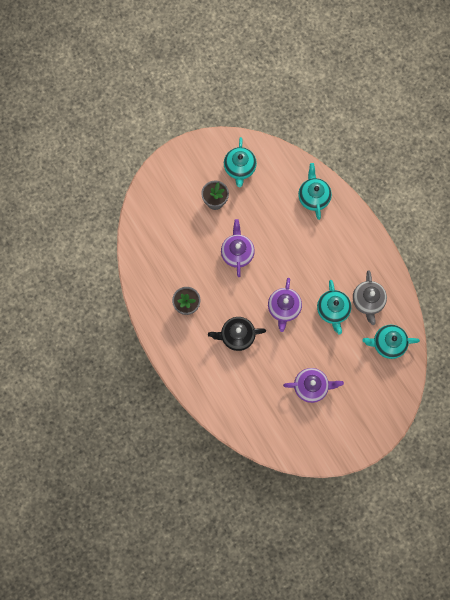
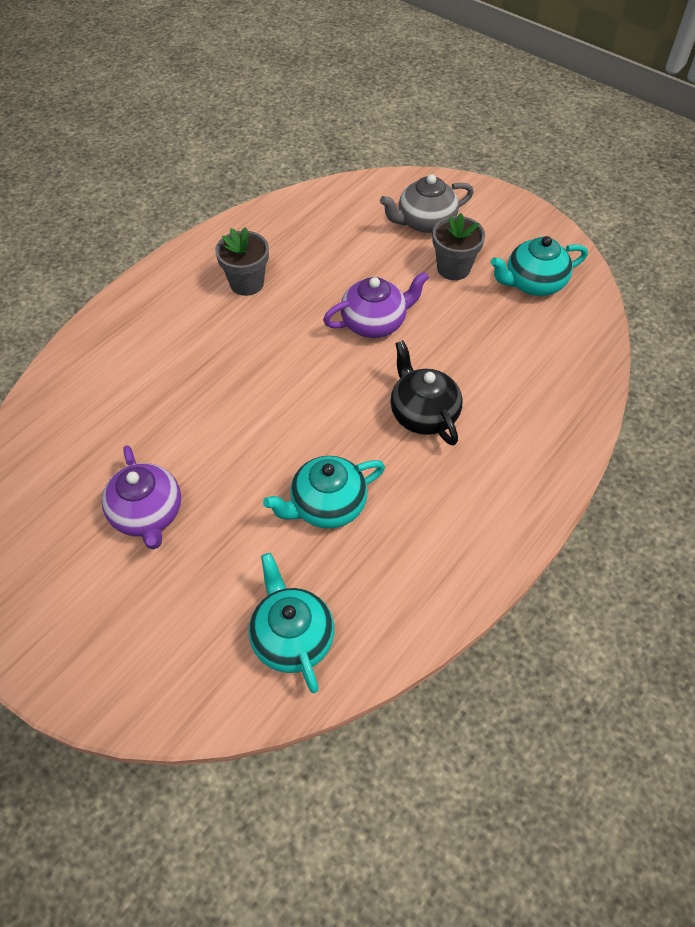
camera: 70 degrees right, 20 degrees down
(237, 336) = (215, 365): black teapot -> black teapot (423, 414)
(284, 308) = (298, 421): purple teapot -> none
(313, 197) = (547, 404): turquoise teapot -> none
(368, 301) = (375, 566): grey teapot -> grey teapot (425, 222)

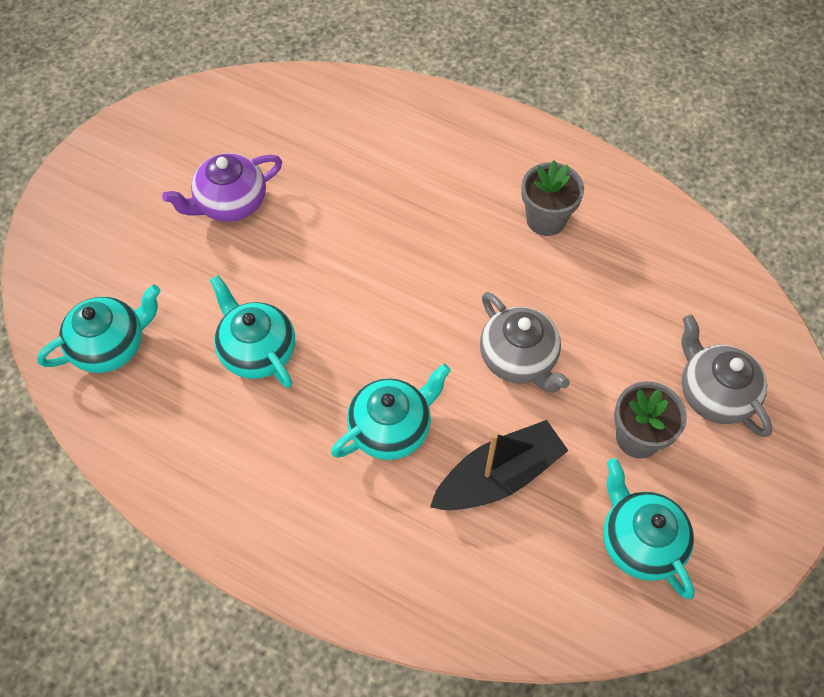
camera: 80 degrees right, 5 degrees up
(374, 322) = (519, 359): purple teapot -> grey teapot
(423, 414) = (391, 428): black teapot -> turquoise teapot
(475, 352) = (498, 476): none -> black boat

